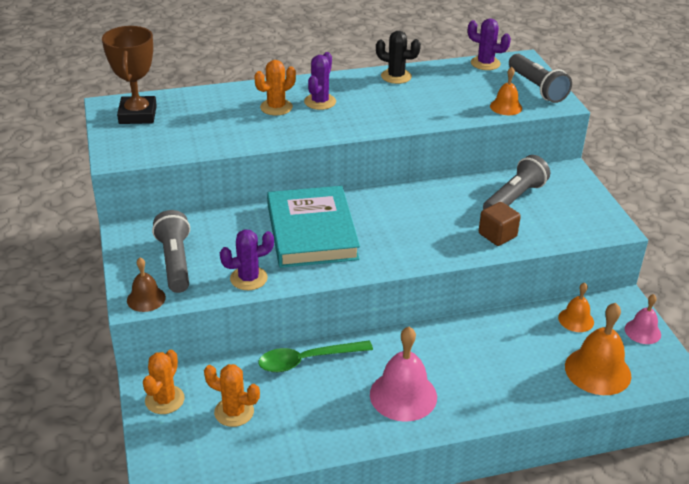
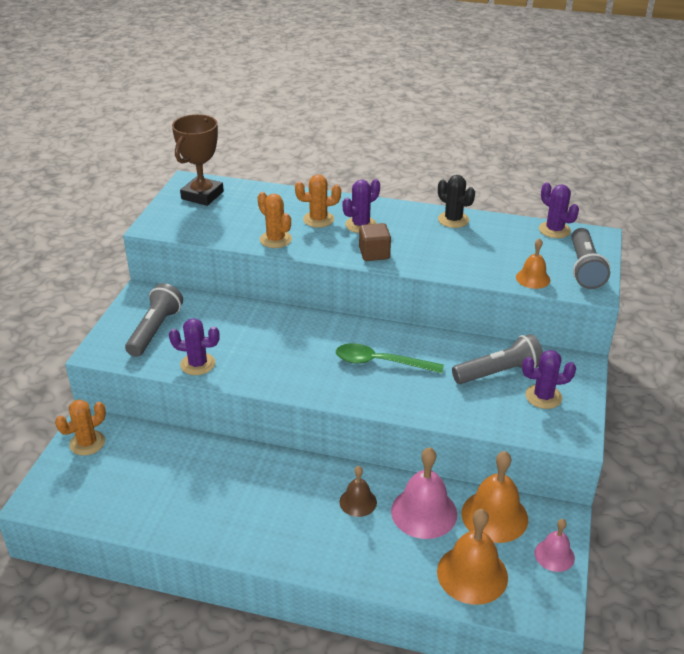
camera: 30 degrees right, 0 degrees up
(146, 299) = (107, 352): brown bell -> brown bell (358, 502)
(234, 412) = (128, 475): orange cactus -> orange cactus (275, 239)
(307, 360) = (220, 455): green spoon -> green spoon (381, 362)
(312, 232) = (284, 342): turquoise book -> none
(403, 395) = (272, 519): pink bell -> pink bell (424, 512)
(497, 235) = (448, 402): brown cube -> brown cube (374, 253)
(564, 205) = (543, 397): none -> purple cactus
(576, 320) = (494, 516): orange bell -> orange bell, size x1.74

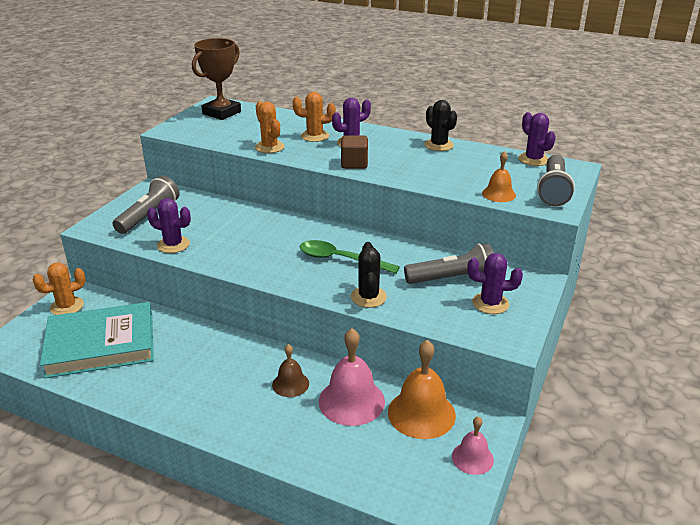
camera: 10 degrees right, 5 degrees down
(144, 483) = (101, 344): none -> turquoise book
(423, 404) = (368, 297): none -> black cactus
(472, 574) = (381, 464): orange bell -> none

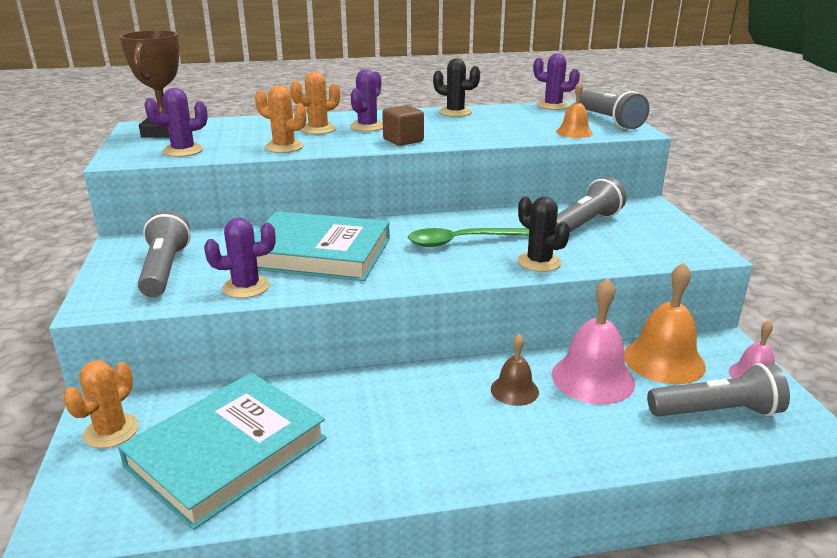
camera: 35 degrees left, 5 degrees down
(241, 235) = (318, 253): none -> turquoise book
(402, 467) = (716, 412): none -> grey flashlight
(490, 303) = (644, 232): purple cactus -> purple cactus (183, 151)

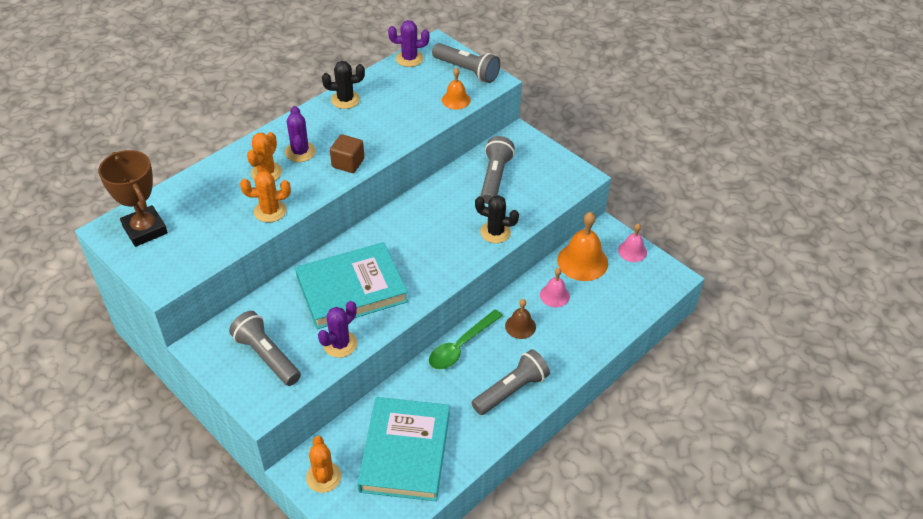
camera: 35 degrees left, 20 degrees up
(183, 151) = (198, 250): purple cactus -> none
(461, 241) = (432, 233): green spoon -> green spoon (461, 346)
(592, 378) = (554, 295): pink bell -> pink bell, size x0.57
(716, 412) = (627, 288): grey flashlight -> grey flashlight (511, 390)

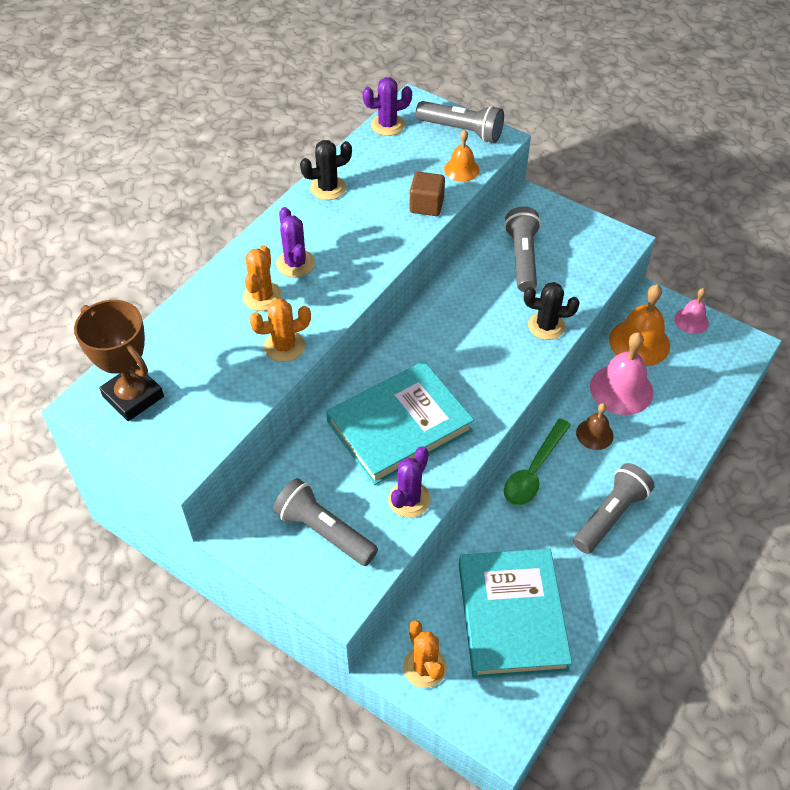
camera: 10 degrees left, 5 degrees up
(348, 163) = (359, 269): brown cube -> brown cube (426, 205)
(554, 295) = (621, 389): pink bell -> pink bell, size x1.74

